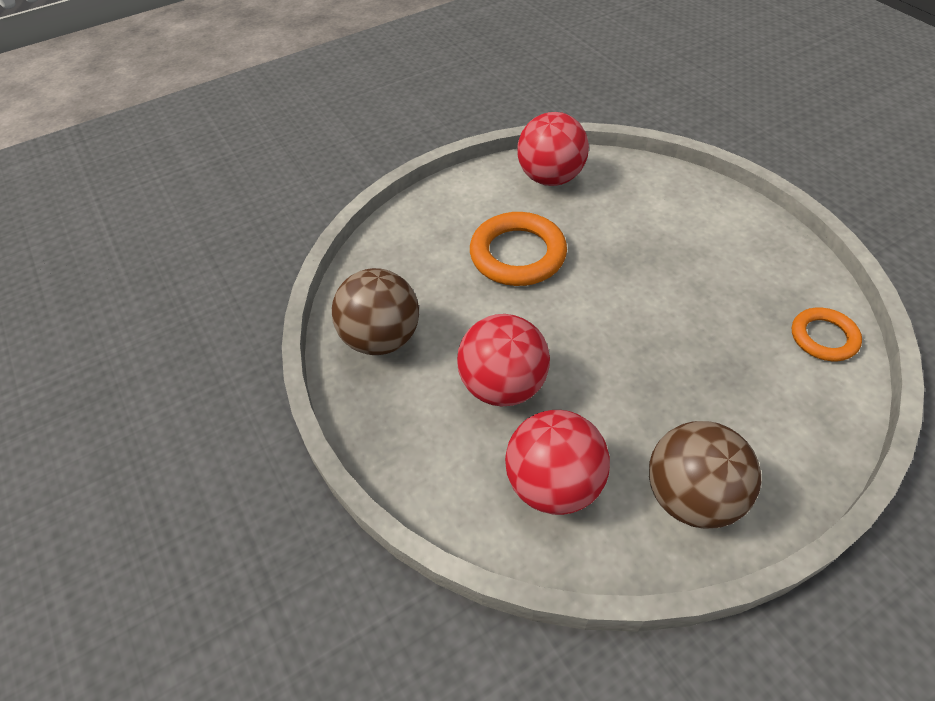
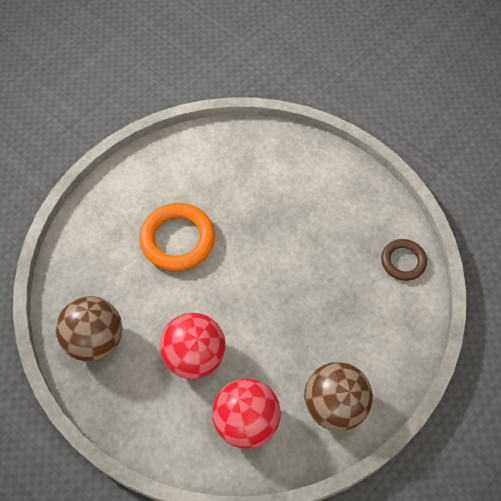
camera: 20 degrees left, 10 degrees up
(550, 178) = (185, 159): red ball -> none
(823, 337) = (403, 261): orange ring -> brown ring

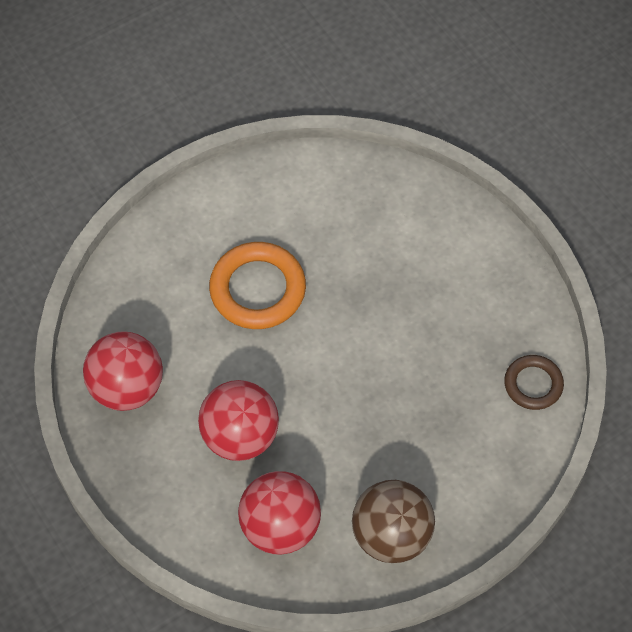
camera: 15 degrees right, 0 degrees up
(95, 340) = (127, 387): brown ball -> red ball

